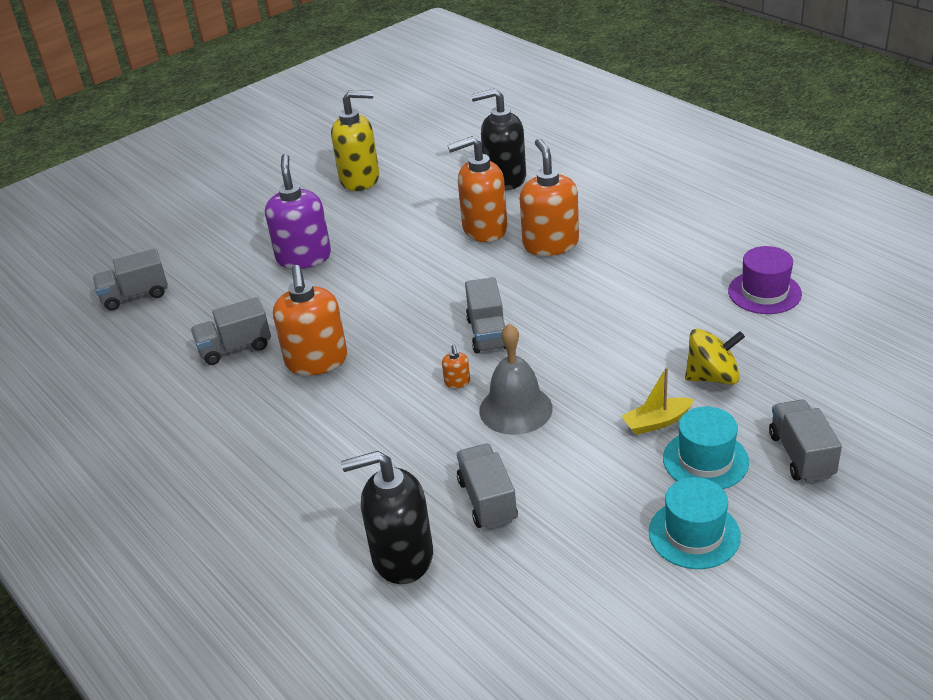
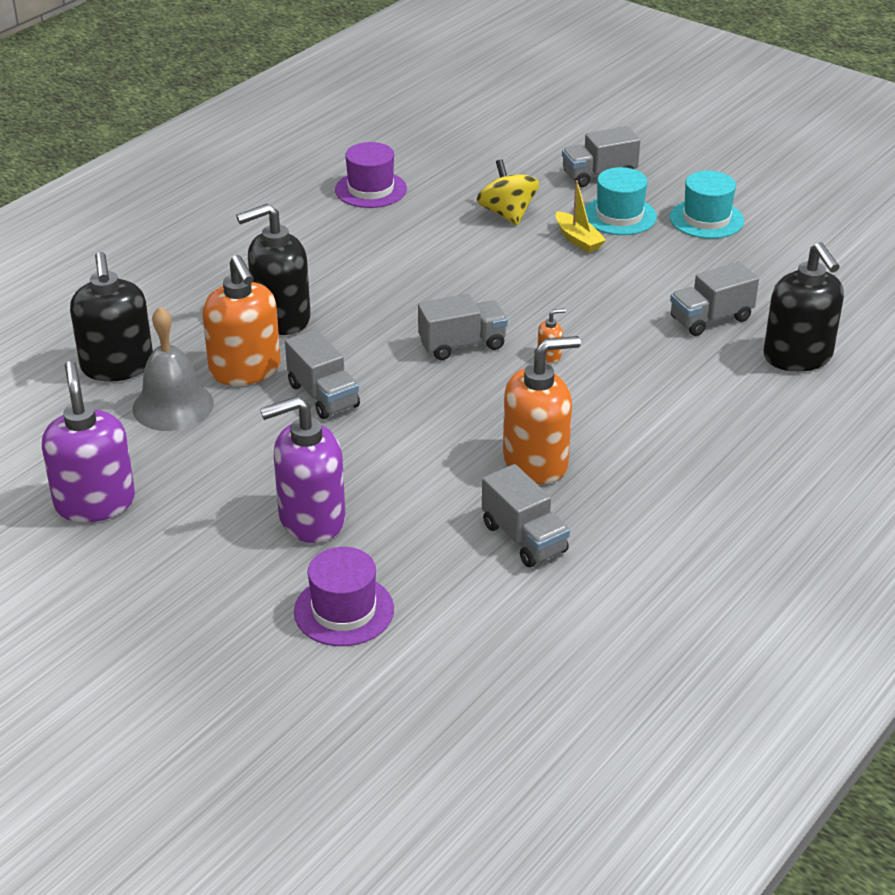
camera: 105 degrees left, 0 degrees up
(135, 295) = (419, 680): grey truck -> grey truck (323, 396)
(211, 269) = (344, 610): none -> purple hat
(360, 179) = (95, 502): yellow soap dispenser -> purple soap dispenser
(515, 409) = (582, 315): grey bell -> grey bell (173, 406)
(550, 244) = (281, 318): orange soap dispenser -> black soap dispenser

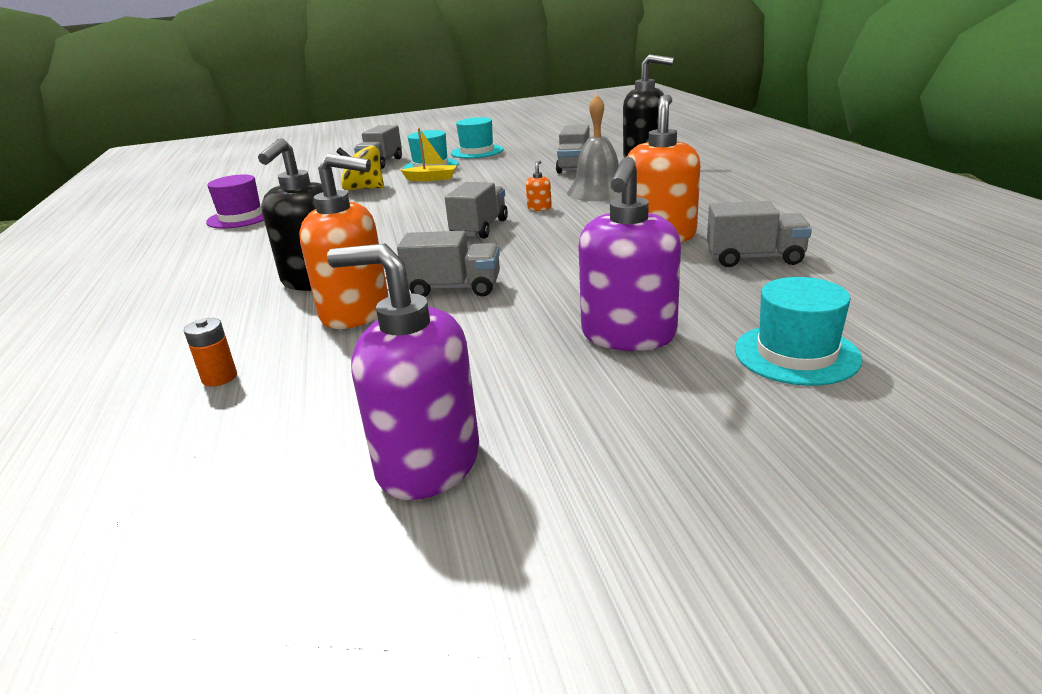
camera: 50 degrees left, 10 degrees down
(117, 367) = (219, 377): black soap dispenser -> orange battery
(173, 406) = (341, 362): grey bell -> grey bell (598, 191)
(344, 610) = (796, 354): purple hat -> turquoise hat

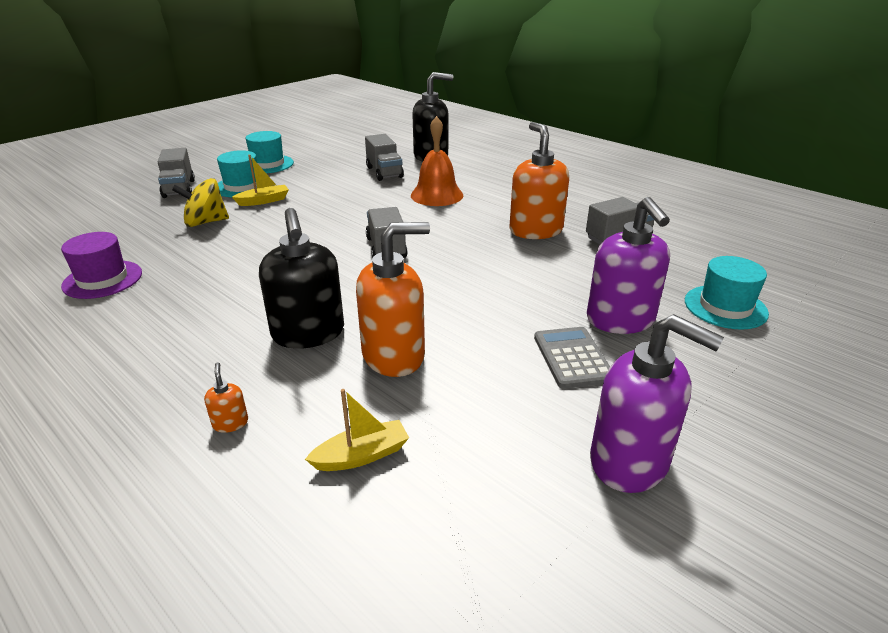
camera: 35 degrees left, 5 degrees up
(219, 377) = (361, 455): orange battery -> yellow boat
(428, 463) = (629, 461): purple soap dispenser -> purple soap dispenser turned 135 degrees counterclockwise
(454, 288) = (445, 311): grey truck -> none
(516, 356) = (572, 358): none -> grey calculator
(539, 208) = (410, 219): orange soap dispenser -> orange soap dispenser (230, 423)
(598, 191) = (437, 195): grey bell -> orange bell

